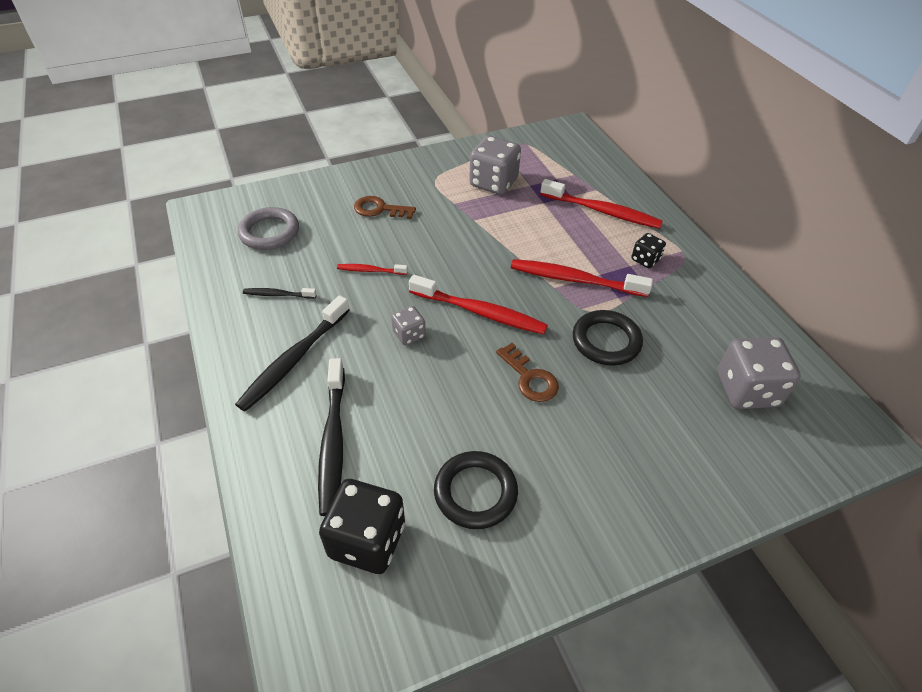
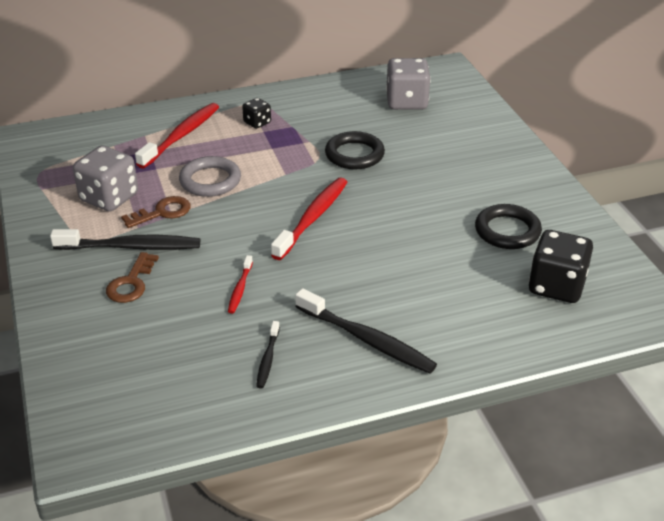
camera: 85 degrees left, 10 degrees down
(269, 232) = (150, 376): grey ring -> grey ring (210, 181)
(333, 441) = (465, 308): black toothbrush -> black toothbrush (131, 247)
(409, 334) = (338, 262): grey dice -> none
(529, 378) = (394, 196): brown key -> brown key (162, 212)
(574, 280) = (277, 162): red toothbrush -> none

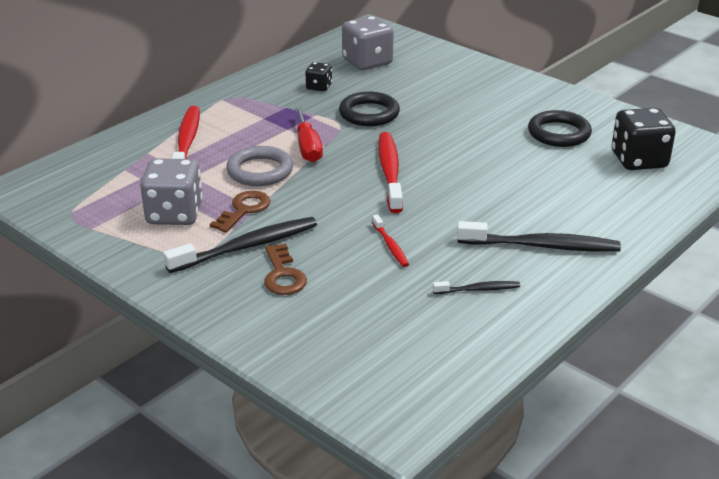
camera: 30 degrees left, 5 degrees down
(257, 122) = (249, 112): black dice -> black dice (319, 87)
(268, 359) = (478, 289): black toothbrush -> black toothbrush turned 75 degrees counterclockwise
(270, 171) = (308, 148): none -> red screwdriver

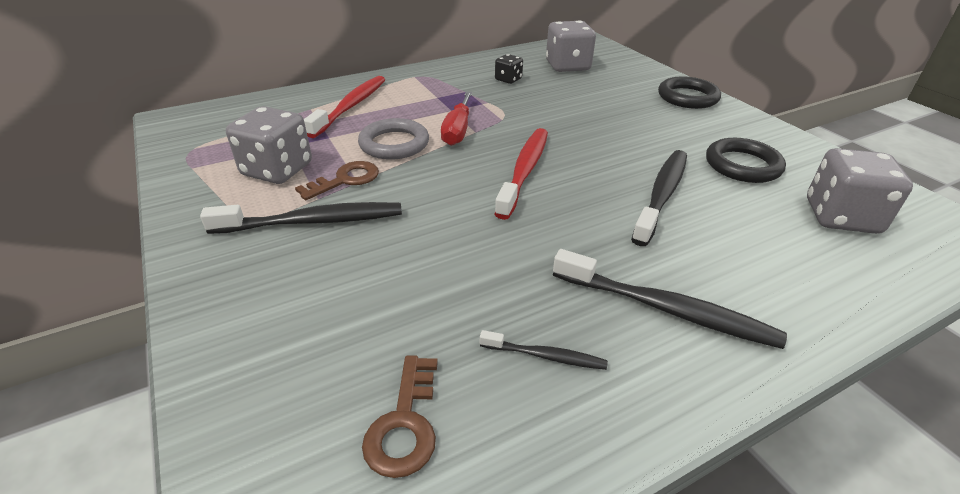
camera: 20 degrees right, 5 degrees up
(283, 275) = (320, 267): brown key -> brown key (405, 424)
(369, 113) = (540, 110): black ring -> black ring (687, 97)
(390, 246) = (469, 259): red toothbrush -> none
(507, 170) = (661, 195): none -> black toothbrush
(639, 160) = (841, 217): black dice -> grey dice

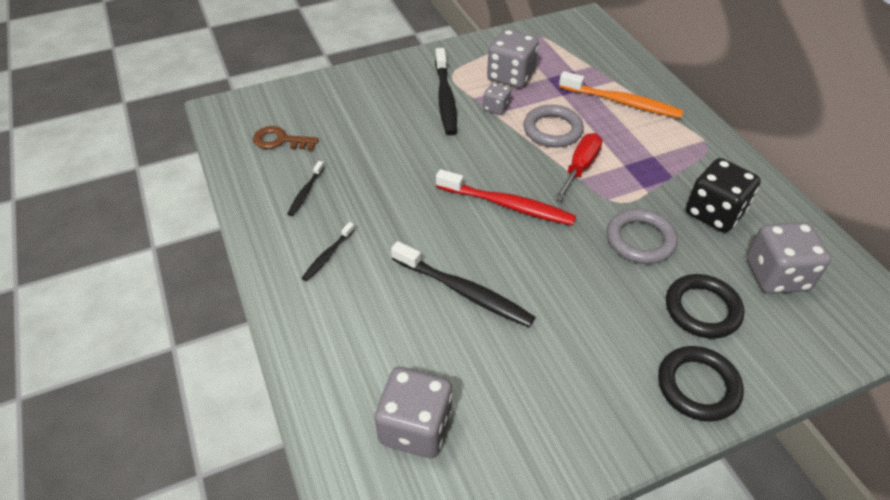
camera: 95 degrees right, 10 degrees up
(345, 180) = (496, 108): brown key -> grey dice
(351, 106) = (622, 102): red toothbrush -> orange toothbrush
(457, 130) = (580, 167): red screwdriver -> red screwdriver turned 105 degrees clockwise
(508, 79) = (714, 213): black dice -> black dice, size x1.90
(550, 108) = (640, 240): none -> grey ring
(666, 308) = (328, 255): black toothbrush -> black toothbrush, size x0.51
(742, 165) = (517, 379): black ring -> black ring (702, 309)

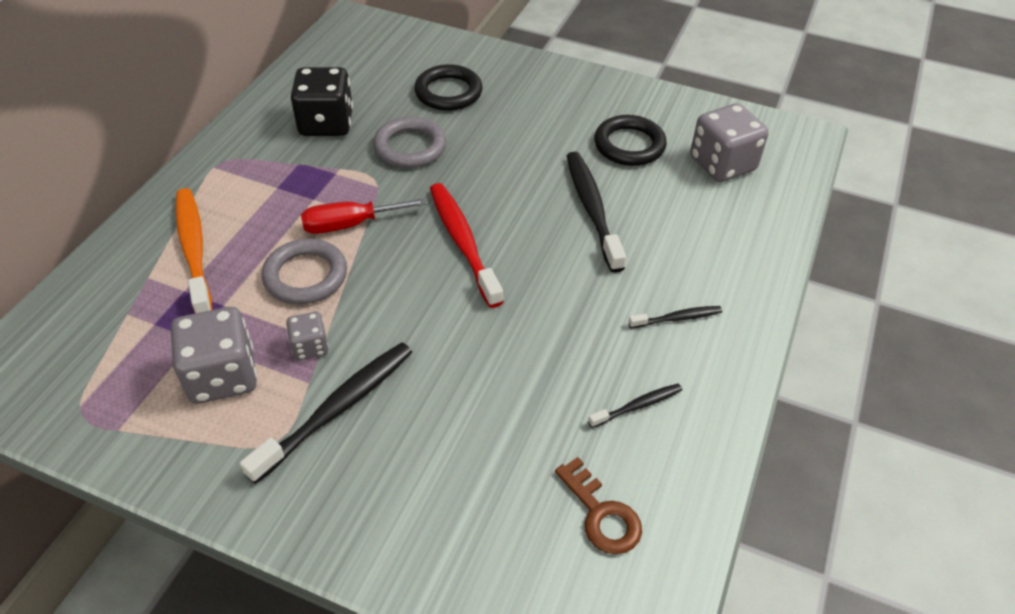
camera: 135 degrees left, 0 degrees up
(698, 386) = (519, 72): black ring -> black ring (629, 145)
(776, 275) = (368, 74): grey dice -> none

